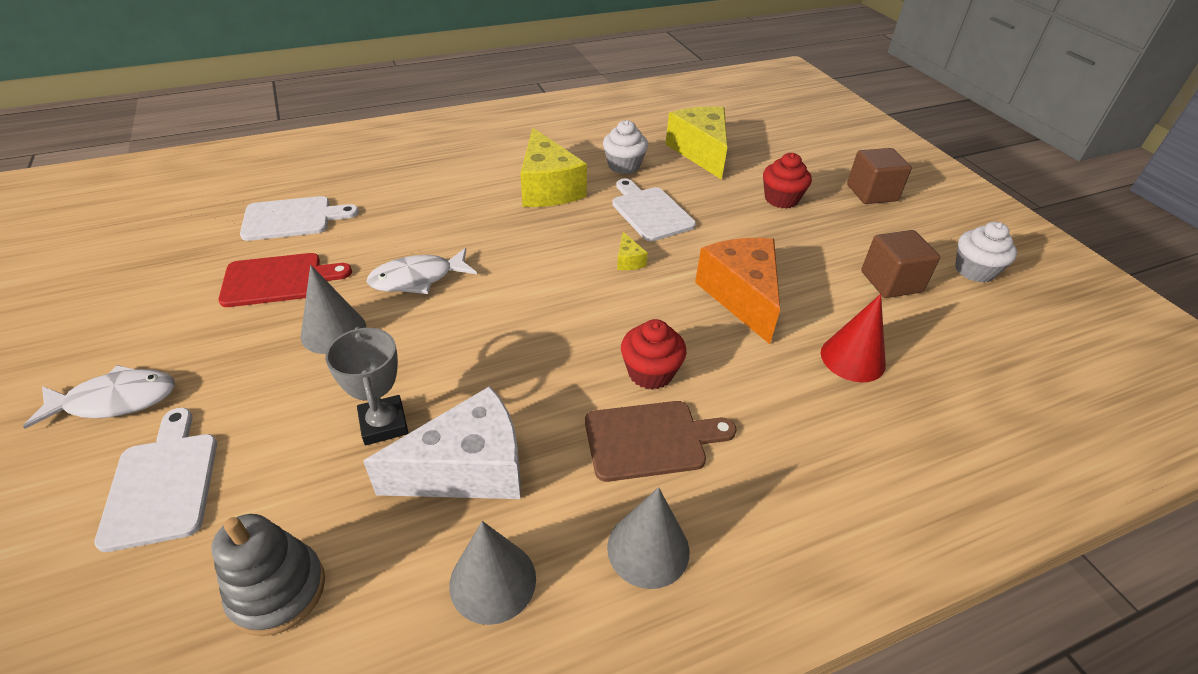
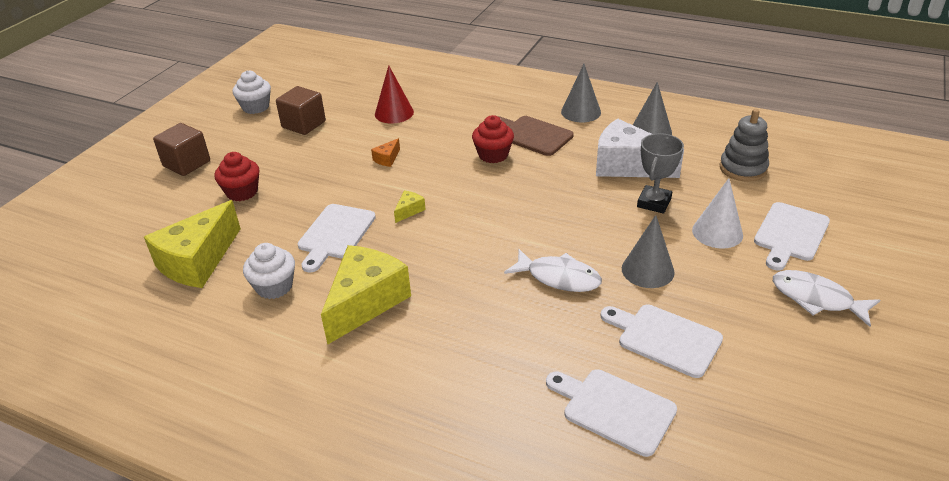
camera: 130 degrees left, 5 degrees down
(273, 426) = (717, 232): none -> white cone
(278, 280) = (665, 338): red cutting board -> white cutting board
(741, 296) = (387, 159): orange cheese -> orange cheese, size x0.41

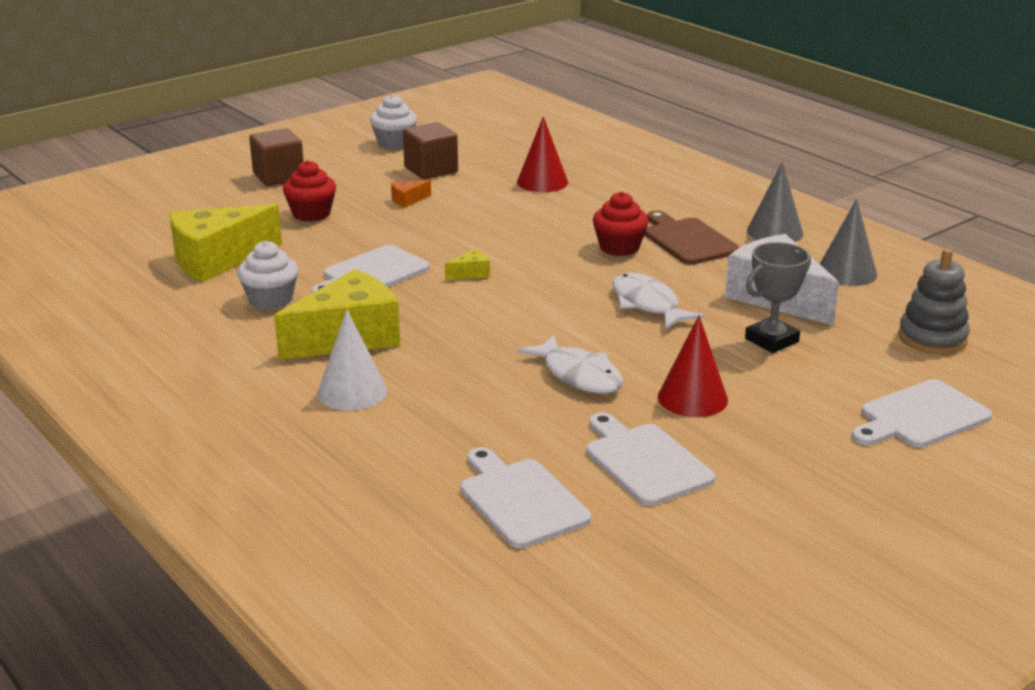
camera: 25 degrees right, 10 degrees down
(387, 159) = (492, 222): orange cheese -> orange cheese (408, 200)
(647, 270) = (692, 398): grey cone -> red cone
(717, 232) = (822, 388): white cone -> white cone (352, 391)
(816, 299) = (881, 484): white fish -> white fish (647, 304)

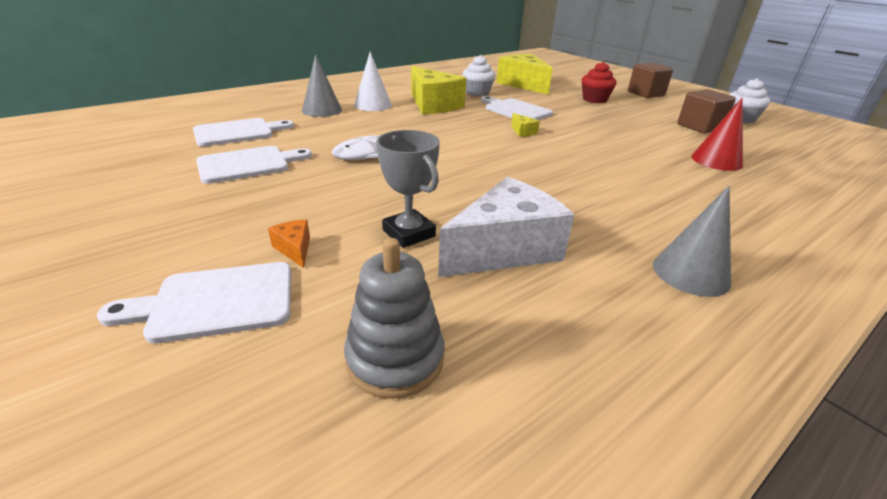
camera: 90 degrees right, 5 degrees up
(408, 200) = (636, 120): orange cheese -> orange cheese (294, 249)
(619, 247) = (593, 181): red cupcake -> none
(647, 304) = (481, 184): white fish -> none
(688, 240) = (629, 214): brown cutting board -> none
(692, 398) = (320, 187): red cone -> none
(846, 272) = (590, 314): grey cone -> grey cone (322, 110)
(920, 416) = (216, 302): white cutting board -> white cutting board turned 75 degrees counterclockwise

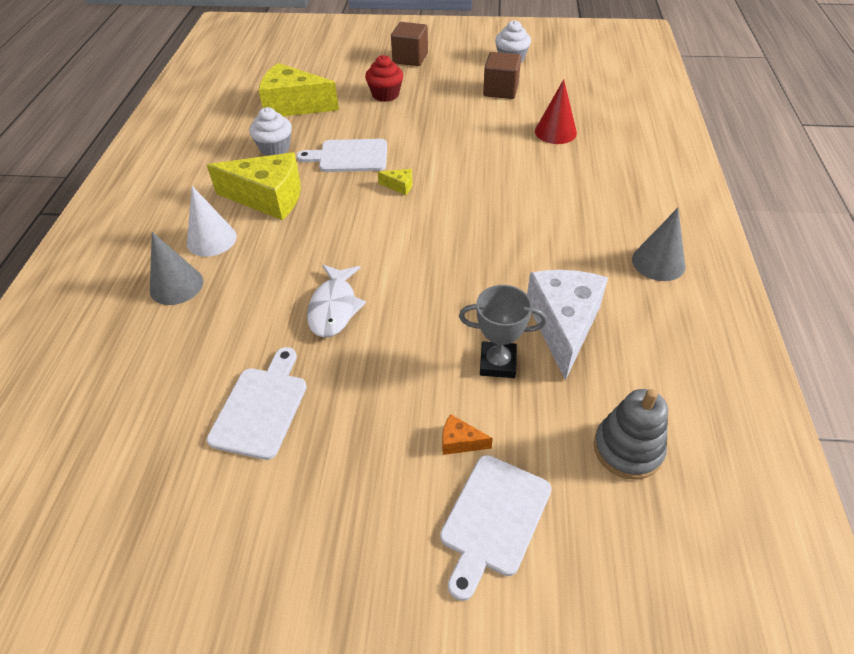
camera: 45 degrees left, 15 degrees up
(238, 132) = (160, 383): white cutting board -> none

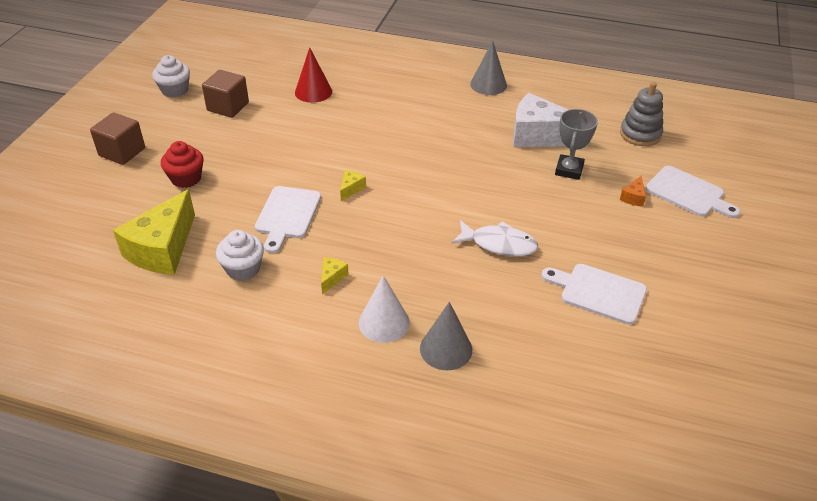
camera: 80 degrees left, 5 degrees down
(268, 198) = (332, 278): yellow cheese -> yellow cheese, size x0.41

